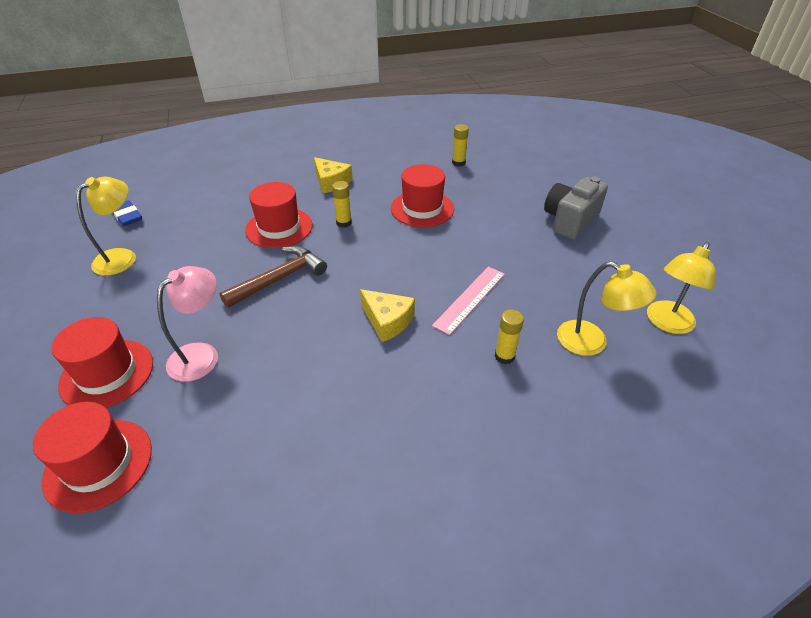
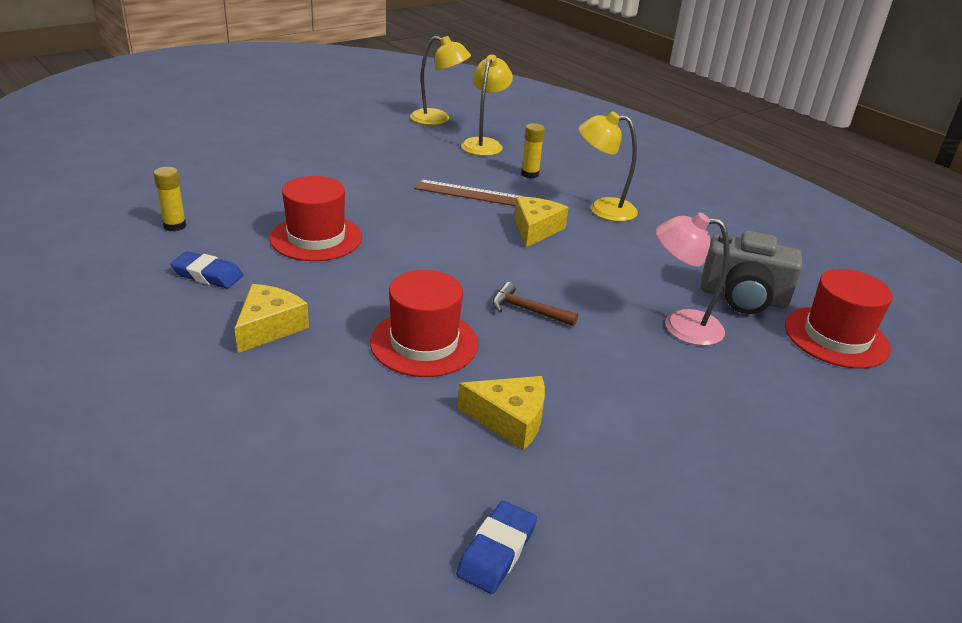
camera: 115 degrees left, 10 degrees down
(107, 374) = (769, 382): red hat -> none
(122, 257) = (601, 485): yellow lamp -> yellow lamp (602, 209)
(192, 241) = (510, 420): none -> yellow cheese
(279, 278) = (527, 310): brown hammer -> brown hammer, size x0.62
(344, 223) = (380, 290): yellow glue stick -> none
(395, 169) = (207, 275): none -> blue eraser
(470, 299) = (470, 193): pink ruler -> brown ruler
(570, 221) = (302, 153): grey camera -> grey camera (743, 298)

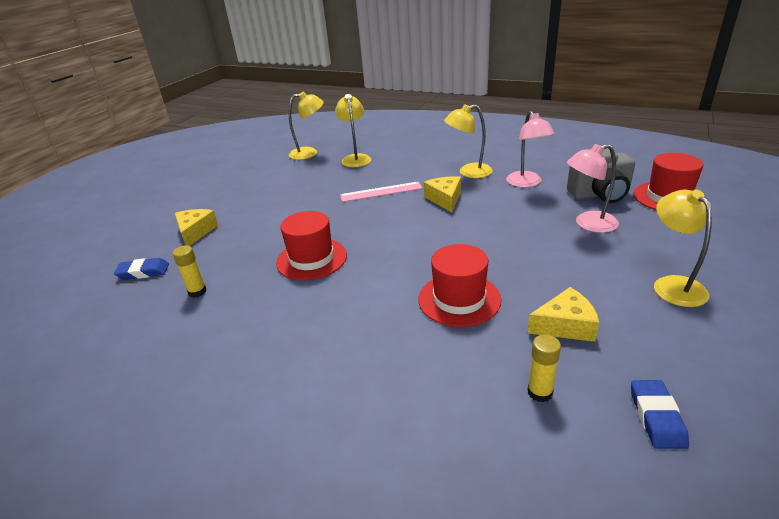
camera: 20 degrees left, 0 degrees up
(207, 275) = (260, 317): blue eraser -> blue eraser (143, 272)
(269, 327) = (346, 335): yellow cheese -> yellow cheese (195, 232)
(470, 193) = (381, 192): brown ruler -> pink ruler
(527, 310) = (496, 251): brown hammer -> none
(530, 174) = (404, 167): yellow glue stick -> yellow glue stick (540, 392)
(661, 248) = (526, 183): none -> pink lamp
(699, 436) = (673, 285): none -> yellow lamp

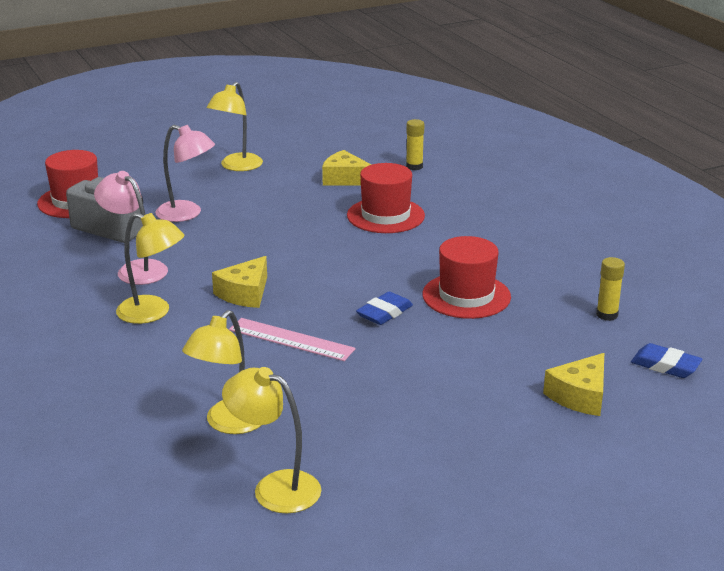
camera: 145 degrees left, 5 degrees down
(526, 183) = (135, 269): pink lamp -> pink lamp turned 75 degrees counterclockwise
(656, 417) = (374, 142): blue eraser -> blue eraser (384, 313)

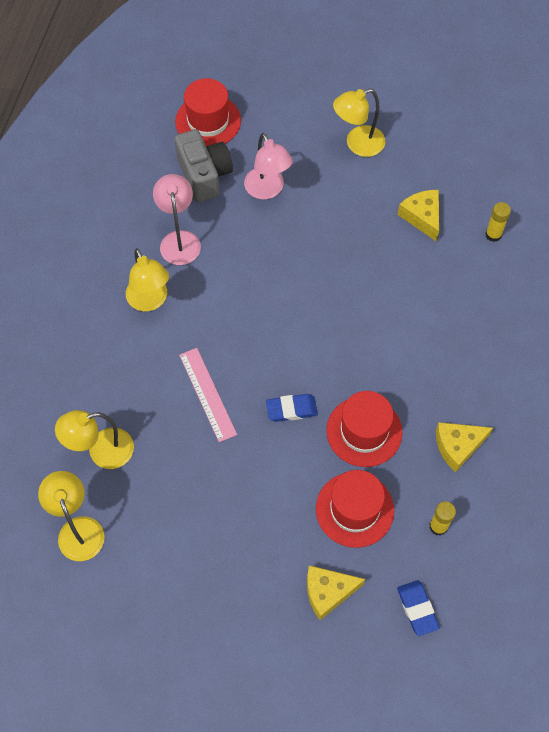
camera: 40 degrees right, 35 degrees up
(245, 293) = (223, 320): yellow cheese -> yellow cheese (457, 446)
(385, 216) = (404, 290): red hat -> red hat (354, 509)

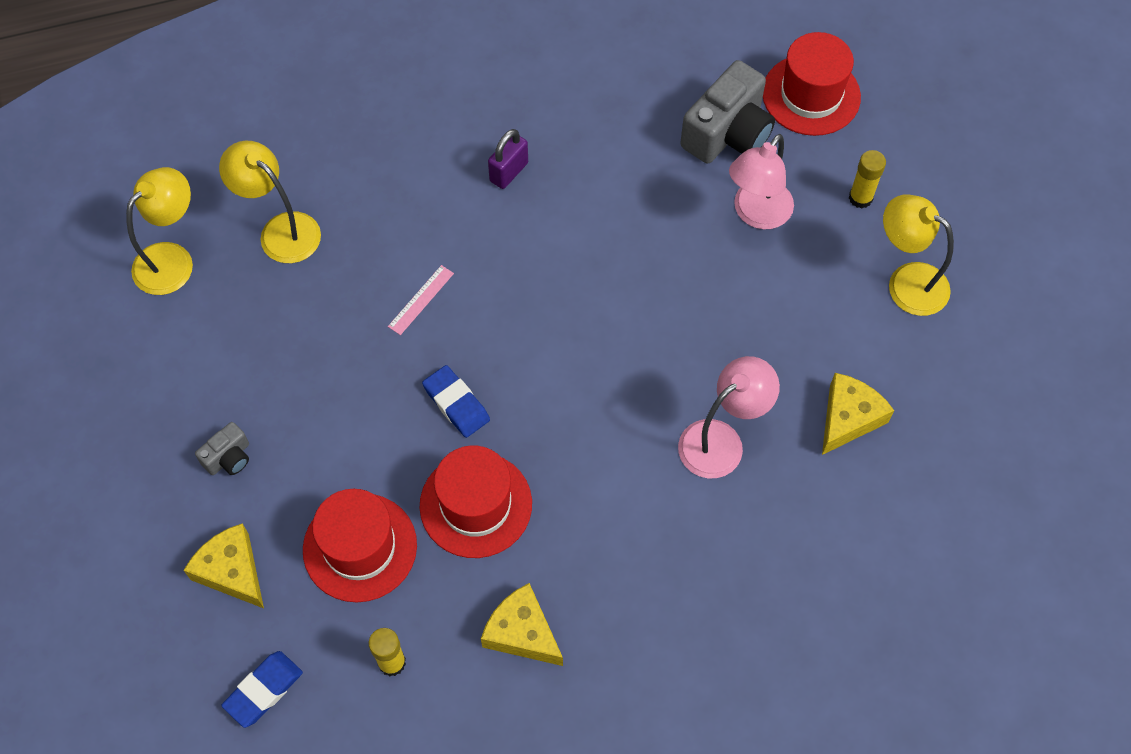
camera: 60 degrees right, 0 degrees up
(150, 301) = (509, 172): yellow lamp -> purple padlock
(179, 240) = (614, 157): pink lamp -> pink lamp (721, 440)
(207, 394) = (421, 300): pink ruler -> pink ruler, size x0.59
(248, 559) = (229, 457): none -> grey camera
(493, 234) = (885, 524): yellow glue stick -> yellow glue stick (860, 198)

